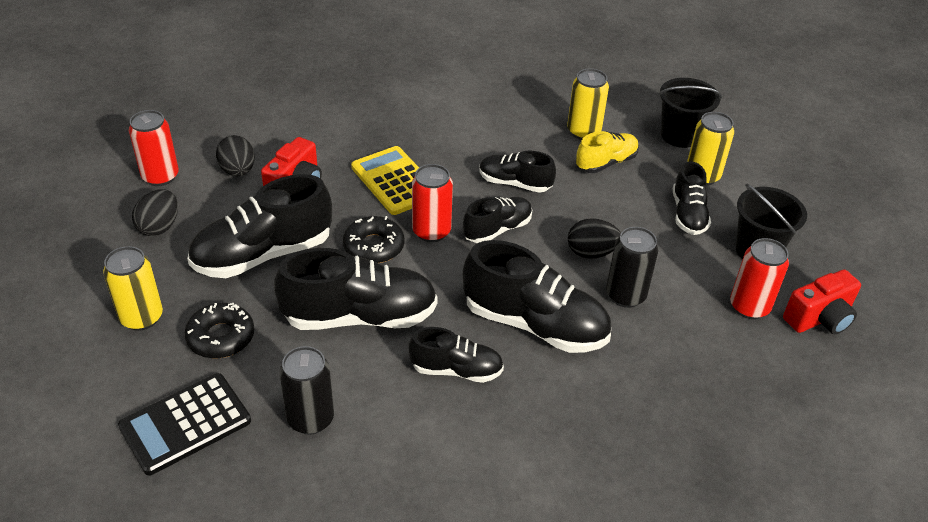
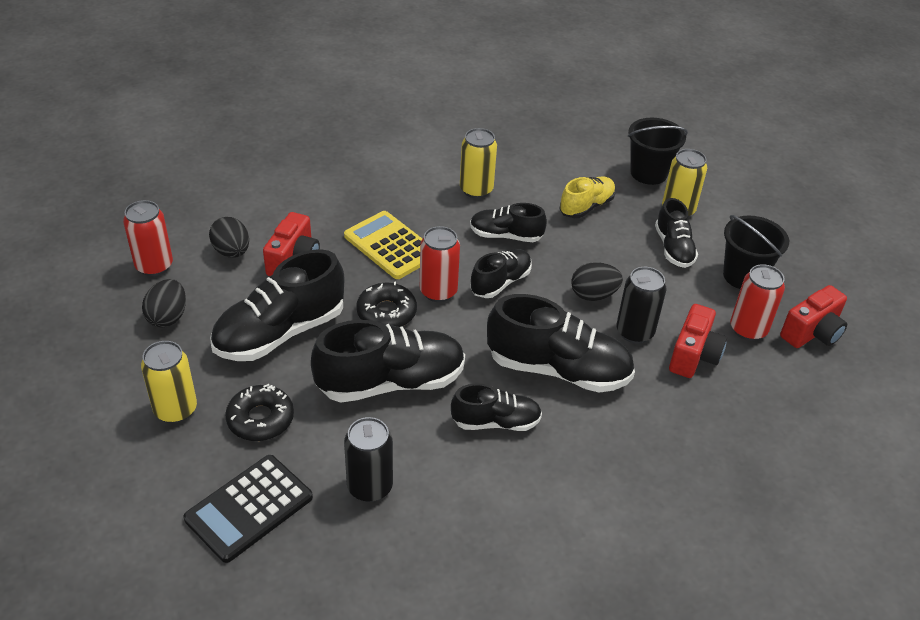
camera: 10 degrees left, 0 degrees up
(583, 131) = (558, 178): yellow can -> yellow can (476, 190)
(683, 327) = (693, 356): none -> red camera

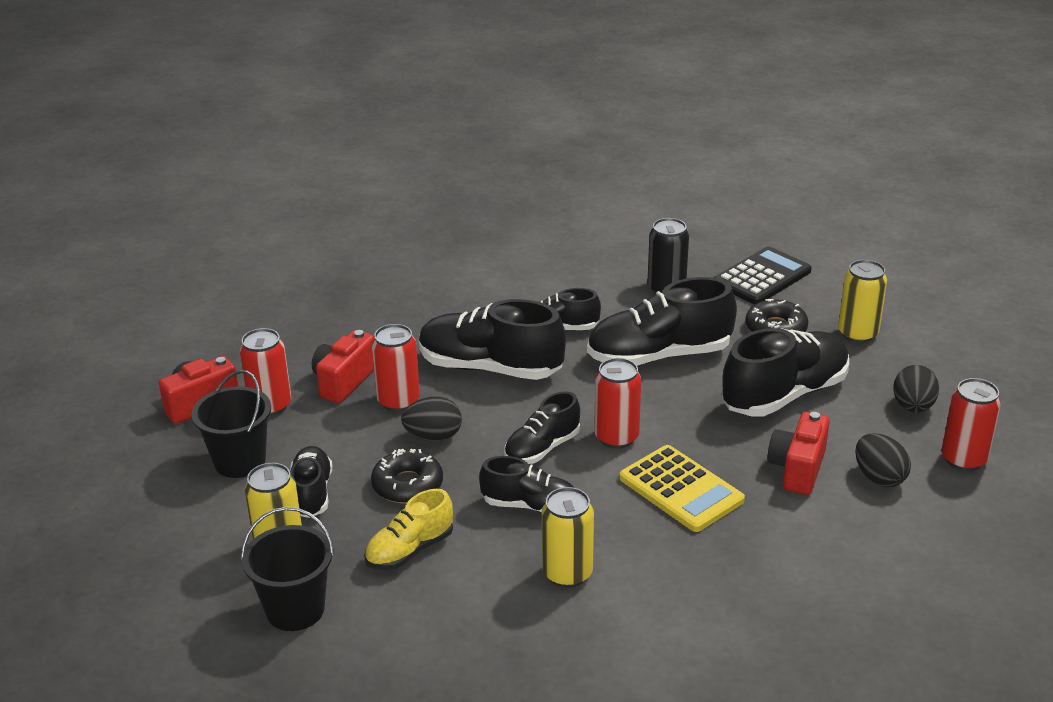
camera: 175 degrees left, 10 degrees down
(386, 312) = (673, 415): black donut -> black donut (407, 485)
(634, 332) = (398, 401): black can -> red can

